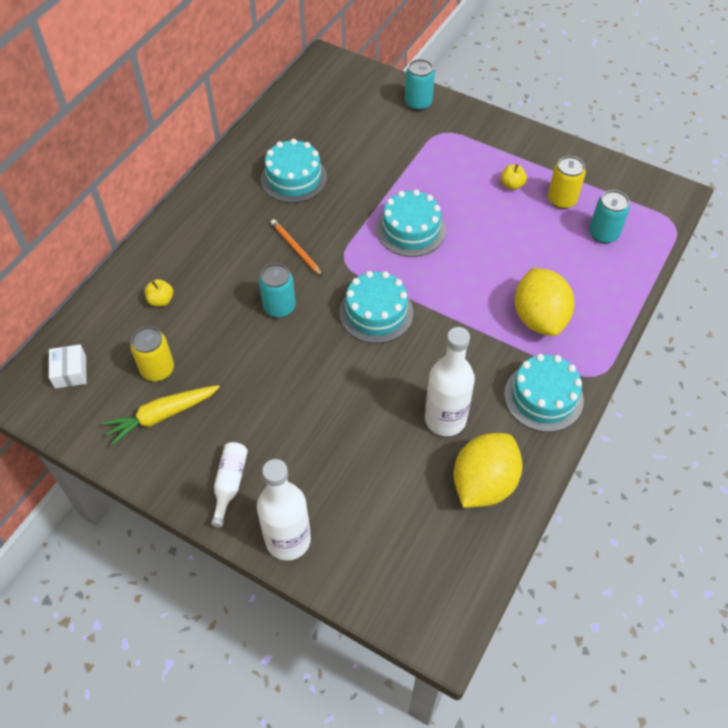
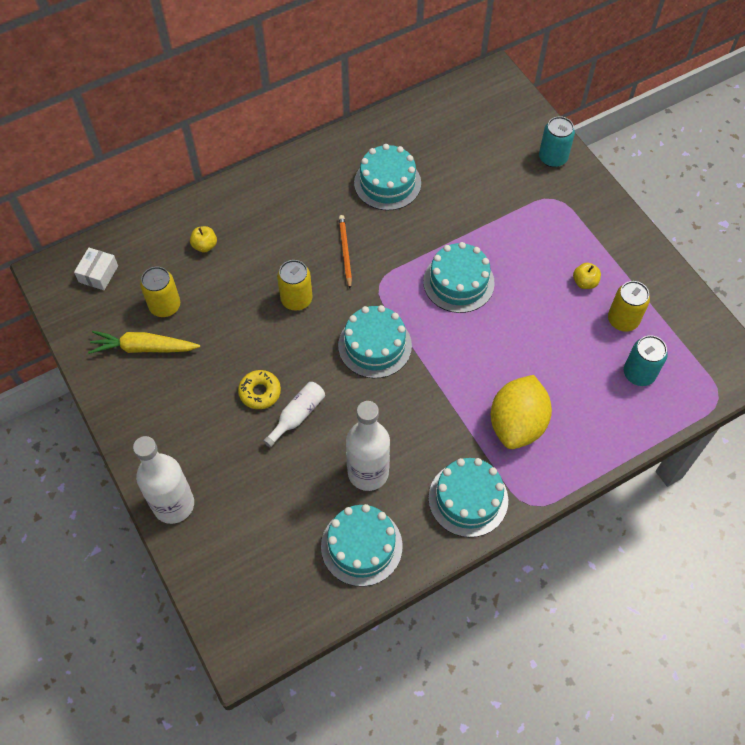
camera: 30 degrees right, 5 degrees up
(229, 484) = (159, 433): white bottle -> white bottle (297, 416)
(279, 307) = (296, 299): turquoise can -> yellow can
(301, 400) = (260, 392): none -> yellow donut
(483, 483) = (361, 546): yellow lemon -> turquoise cake

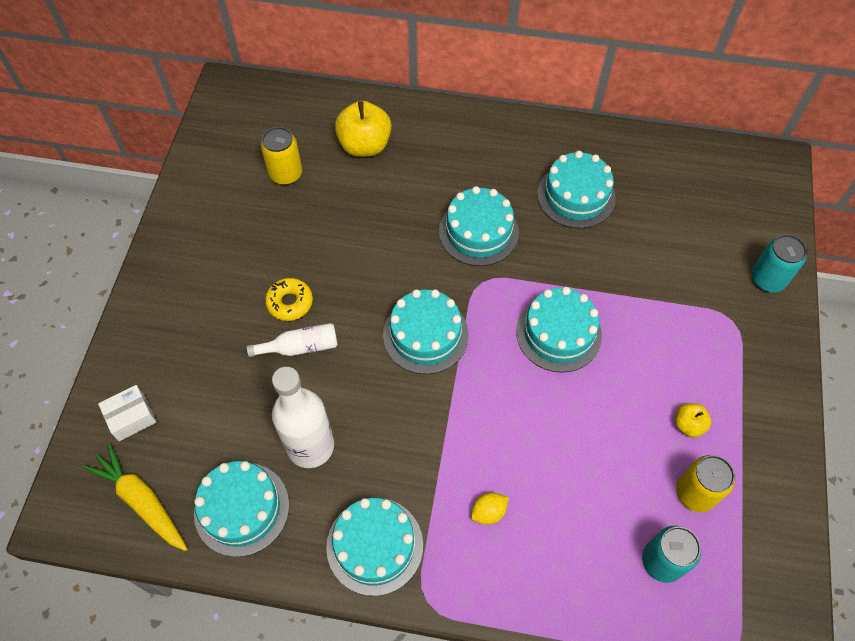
camera: 40 degrees right, 0 degrees up
(98, 274) = (261, 112): white box -> white box (131, 417)
(143, 348) = (236, 197): yellow carrot -> yellow carrot (141, 501)
(173, 505) = (133, 345): white bottle -> none
(205, 246) = (364, 145): yellow apple -> yellow apple, size x1.92
(296, 299) = (396, 244): yellow can -> none
(345, 252) = (478, 232): orange pencil -> turquoise cake
(517, 424) = (488, 512): yellow lemon -> yellow lemon, size x0.41

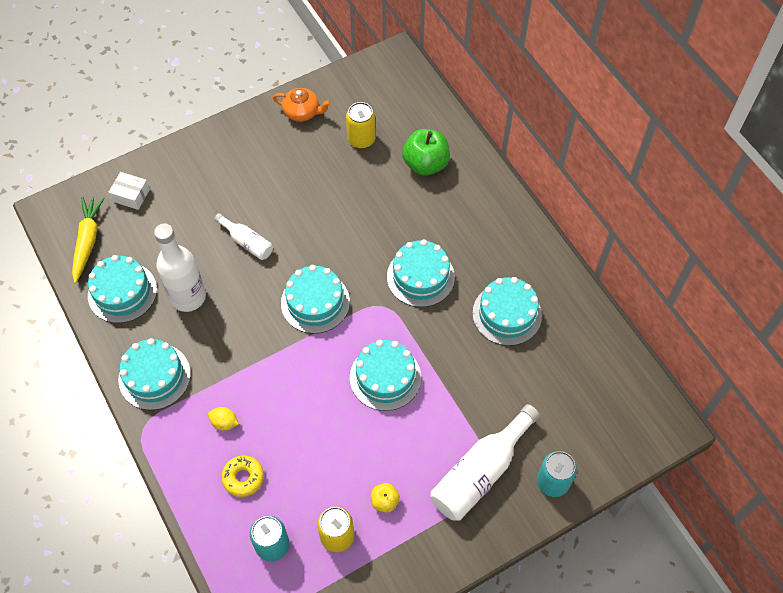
camera: 50 degrees right, 0 degrees up
(203, 198) = (302, 112): none -> orange teapot
(290, 302) = (272, 213): yellow donut -> yellow donut (243, 478)
(364, 145) = (425, 164): yellow apple -> green apple
(717, 326) = (480, 472): none -> white bottle

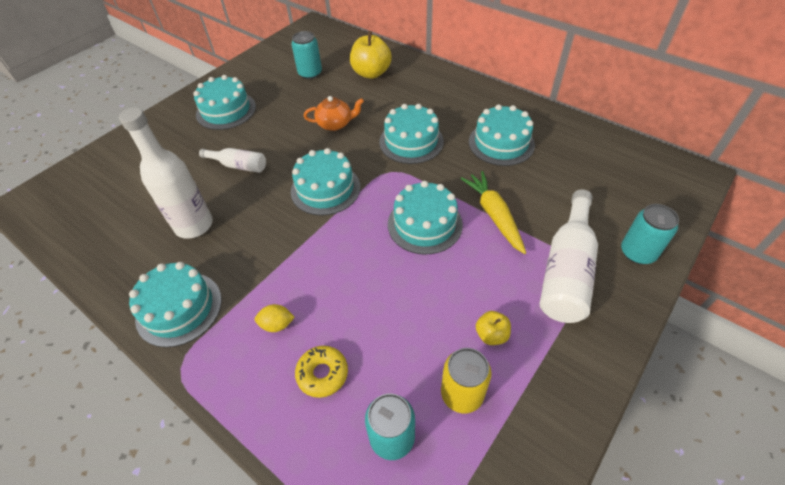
camera: 20 degrees left, 10 degrees down
(88, 241) = (70, 213): yellow carrot -> yellow carrot (494, 215)
(122, 292) = (119, 244): turquoise cake -> turquoise cake (226, 110)
(131, 195) = (109, 166): white box -> none
(302, 112) = (252, 71): orange teapot -> orange teapot (335, 124)
(361, 139) = (310, 73): yellow can -> turquoise can
(425, 164) = (371, 73): green apple -> yellow apple

